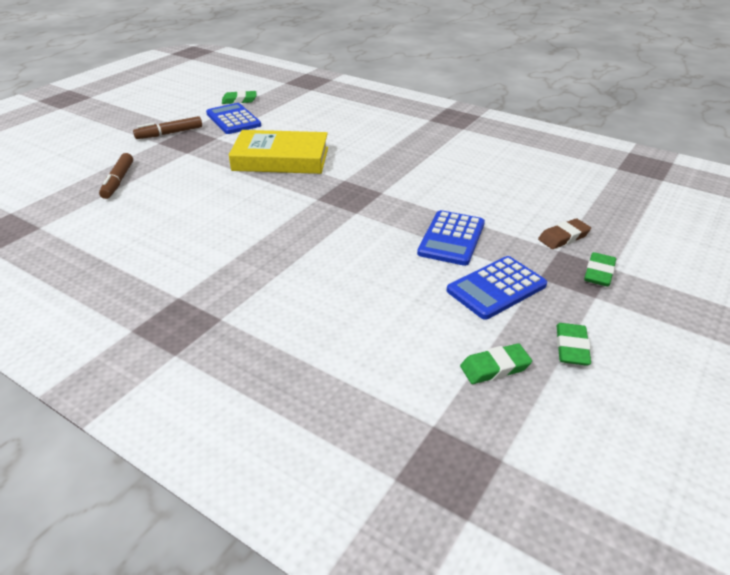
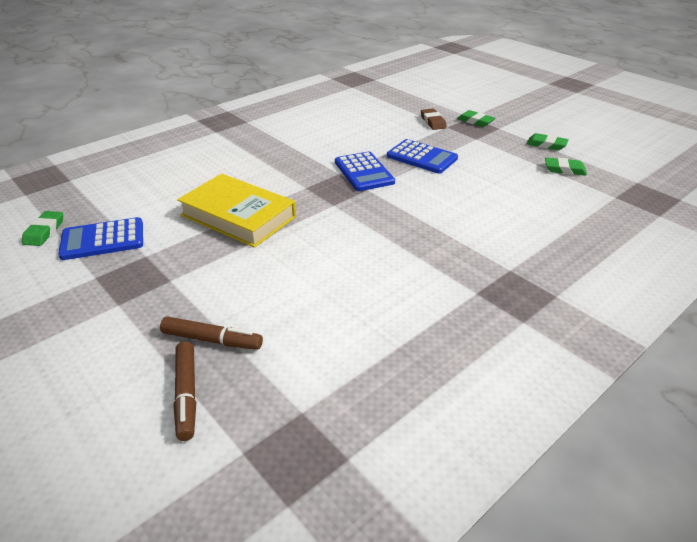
camera: 75 degrees left, 0 degrees up
(169, 133) = (97, 294): brown marker -> brown marker (186, 394)
(281, 159) = (238, 216): yellow book -> yellow book turned 75 degrees counterclockwise
(495, 367) = (564, 169): green eraser -> green eraser turned 75 degrees counterclockwise
(496, 288) = (486, 154): blue calculator -> blue calculator (364, 172)

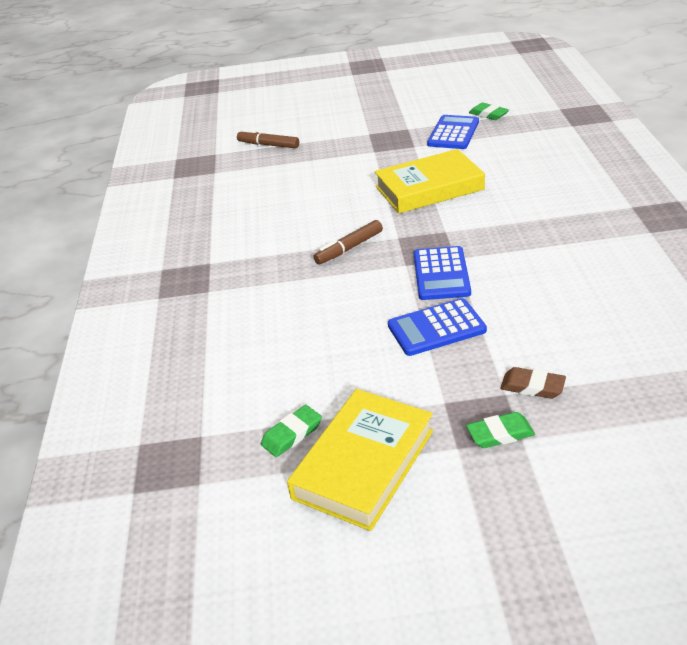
camera: 130 degrees right, 0 degrees up
(212, 340) = (299, 157): brown marker -> brown marker (349, 248)
(364, 172) = (441, 274): blue calculator -> blue calculator turned 105 degrees counterclockwise
(546, 145) = (363, 464): green eraser -> yellow book

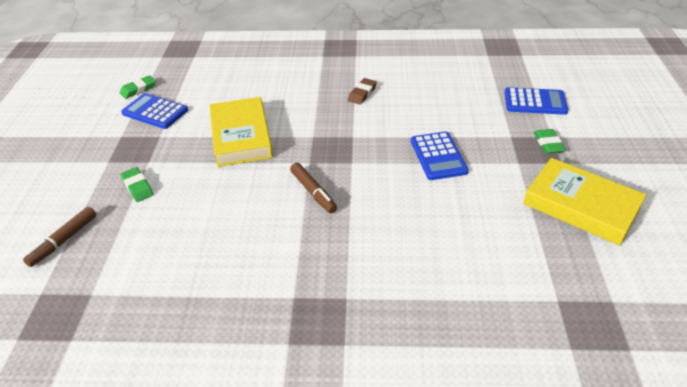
camera: 85 degrees left, 5 degrees up
(292, 434) = (553, 242): green eraser -> green eraser (137, 187)
(441, 274) = (371, 145): blue calculator -> blue calculator (535, 102)
(532, 386) = (505, 125): brown eraser -> brown eraser (362, 94)

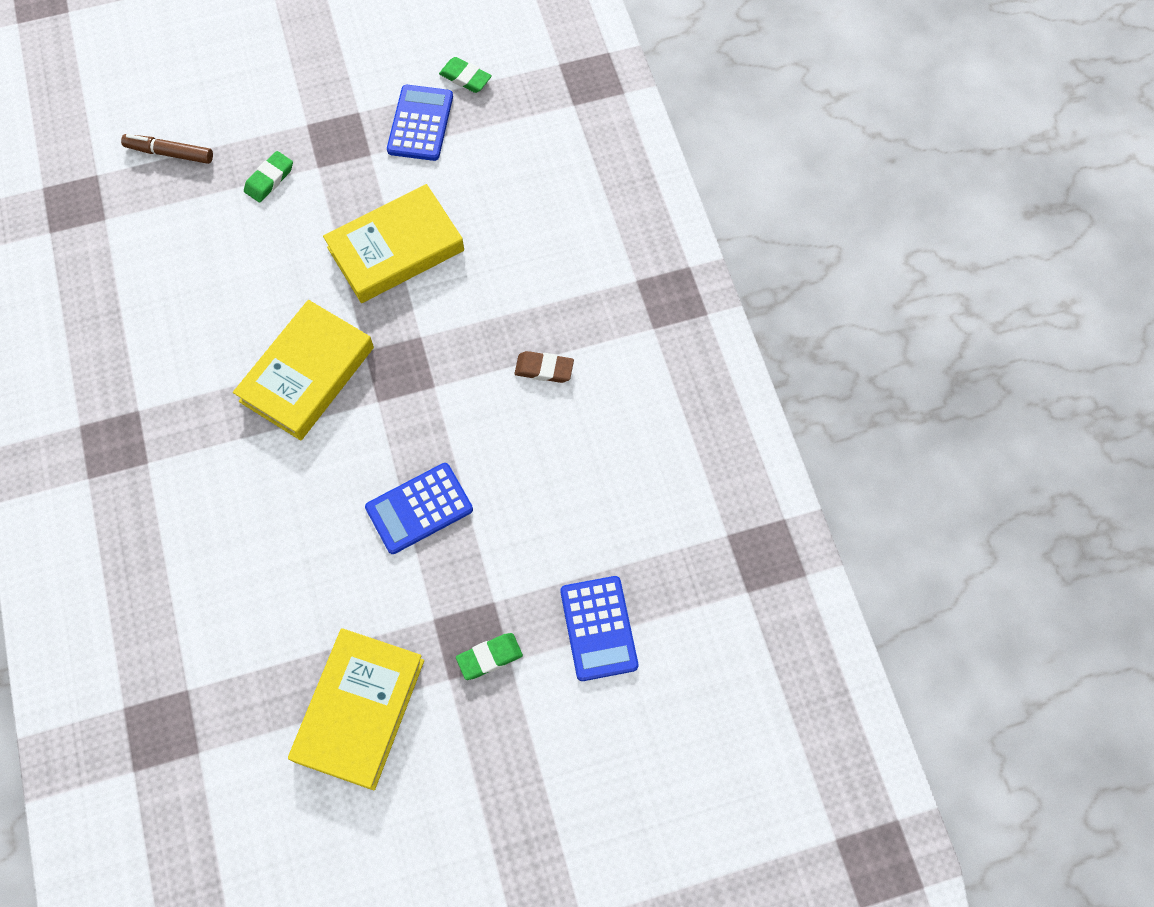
camera: 70 degrees right, 25 degrees up
(313, 192) = (307, 374): brown marker -> yellow book

